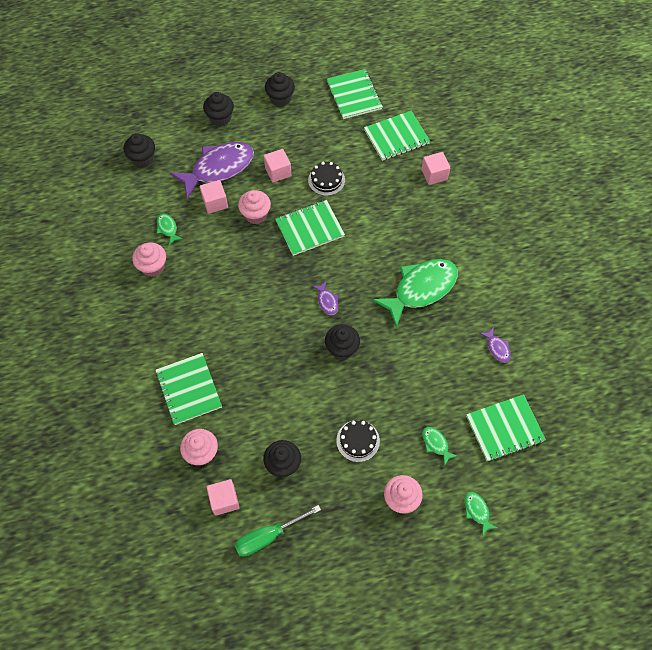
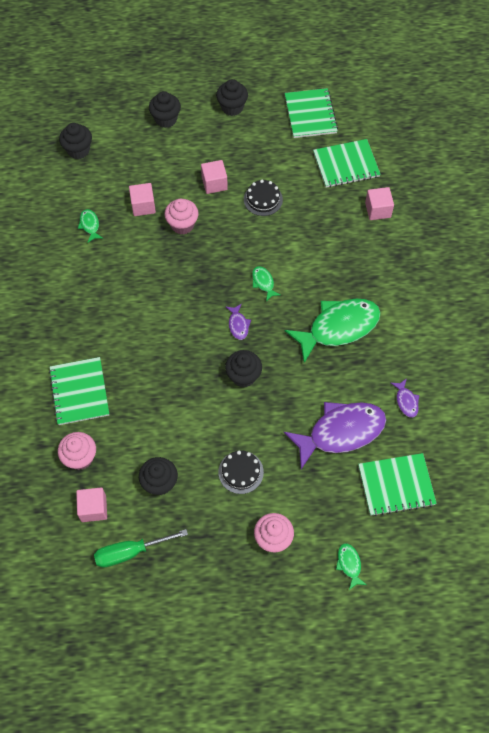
camera: 10 degrees right, 0 degrees up
(153, 267) = (67, 262): pink cupcake -> none
(219, 168) = (154, 171): purple fish -> purple fish (341, 432)
(310, 229) = (235, 247): green notebook -> none
(436, 444) = (321, 489): green fish -> green fish (263, 282)

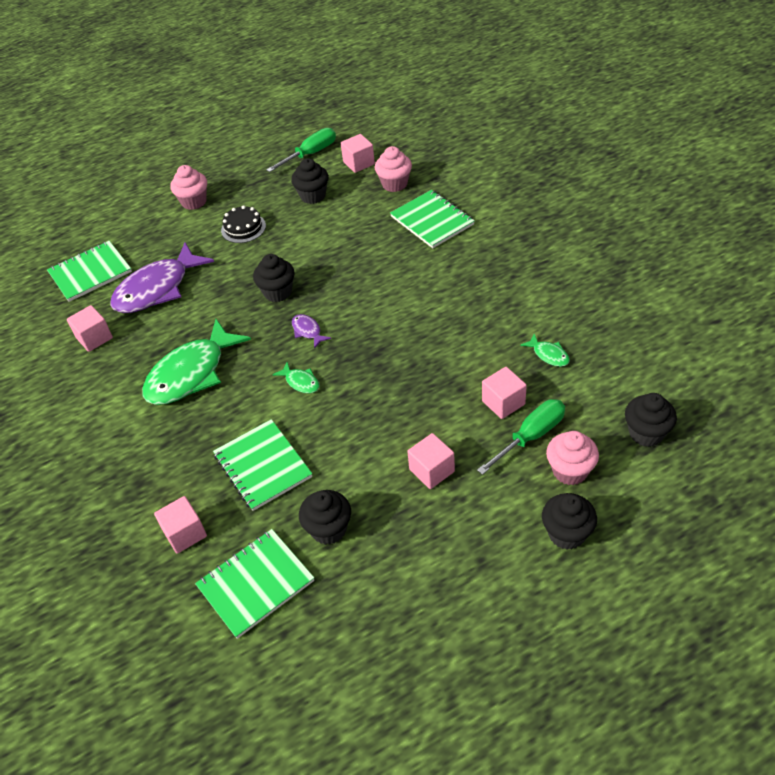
camera: 160 degrees right, 15 degrees down
(143, 178) = (530, 436): none -> green screwdriver
(182, 225) = (438, 402): pink cupcake -> pink cupcake (570, 471)
(232, 107) = (481, 602): black cupcake -> black cupcake (328, 529)
(263, 199) = (353, 478): black cake -> none
(310, 114) = (349, 649): green notebook -> green notebook (263, 466)
(349, 564) = (121, 211): green fish -> none
(406, 401) = (94, 338): purple fish -> pink cube

